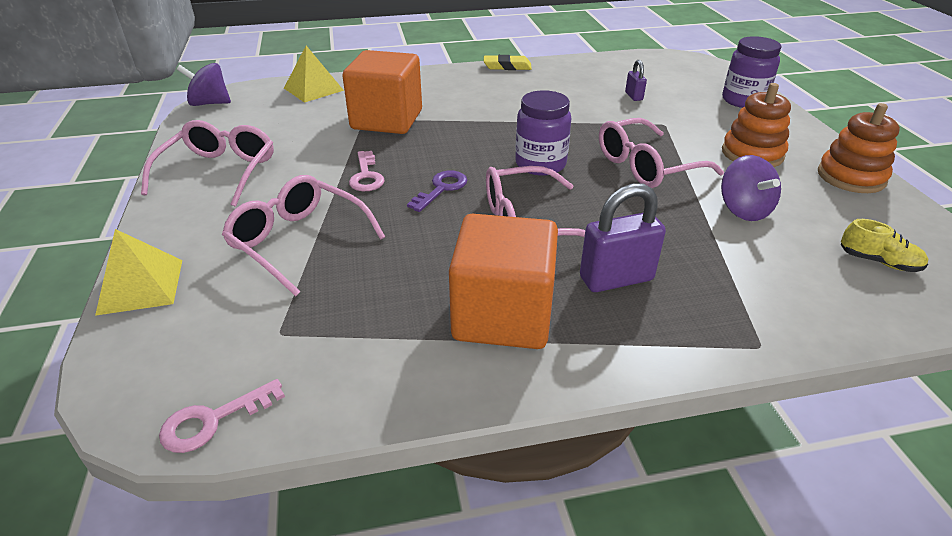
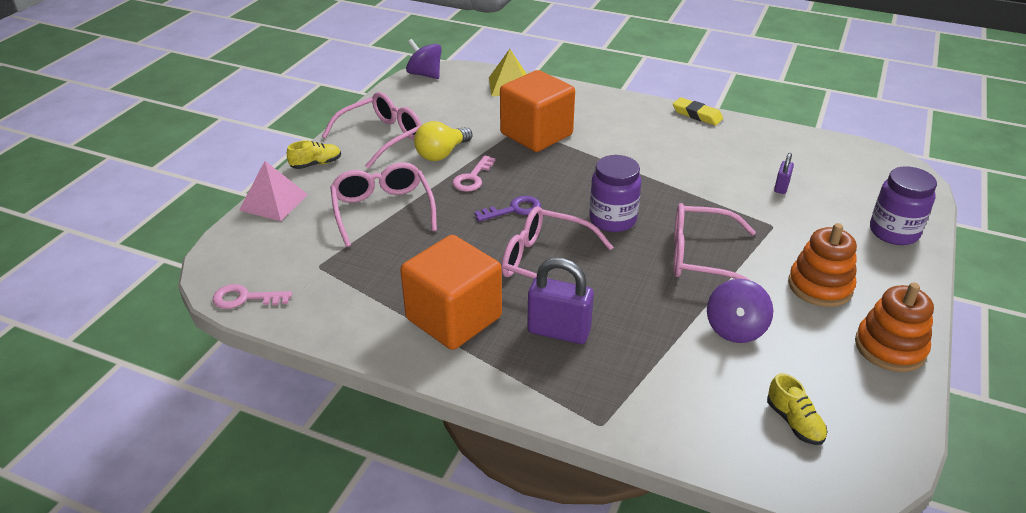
camera: 35 degrees right, 0 degrees up
(141, 286) = (274, 202): yellow pyramid -> pink pyramid
(161, 225) = (316, 164): none -> yellow shoe
(308, 166) = (442, 154): none -> yellow light bulb

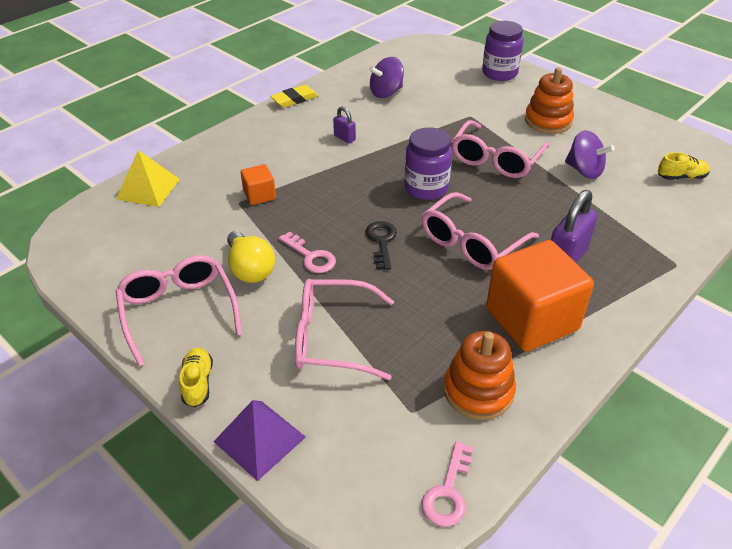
camera: 70 degrees left, 5 degrees up
(274, 202) = (259, 439): pink pyramid -> purple pyramid
(425, 74) = (62, 246): purple spinning top -> purple spinning top (386, 93)
(514, 210) = (381, 242): purple key -> black key
(536, 134) = (259, 195): orange cube -> orange cube, size x0.46
(781, 187) = (424, 96): purple padlock -> purple padlock (344, 138)
(890, 347) = (616, 117): orange stacking toy -> orange stacking toy (478, 391)

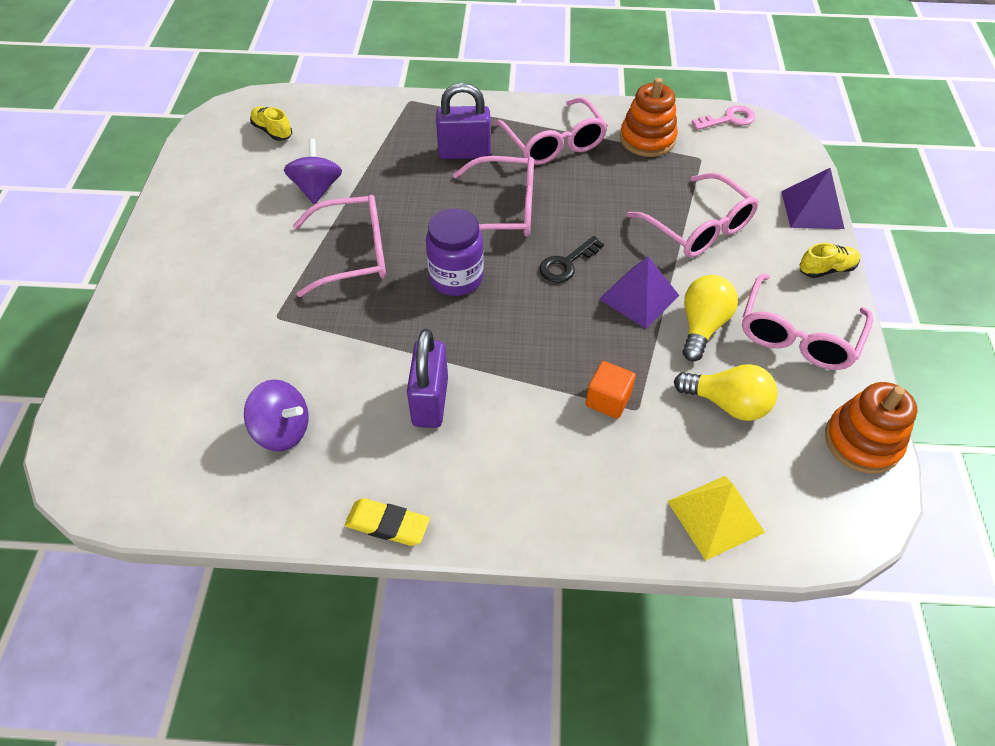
camera: 130 degrees left, 10 degrees up
(189, 238) = (727, 403): none -> yellow light bulb
(198, 383) = (826, 269): yellow shoe -> yellow shoe turned 150 degrees counterclockwise
(310, 256) = (639, 297): pink key -> purple pyramid
(344, 138) = (430, 401): purple padlock -> purple padlock, size x1.94
(499, 73) = (135, 343): purple jar -> none
(531, 319) = (554, 143): orange cube -> pink glasses
(548, 121) = (234, 249): orange stacking toy -> orange stacking toy (862, 441)

